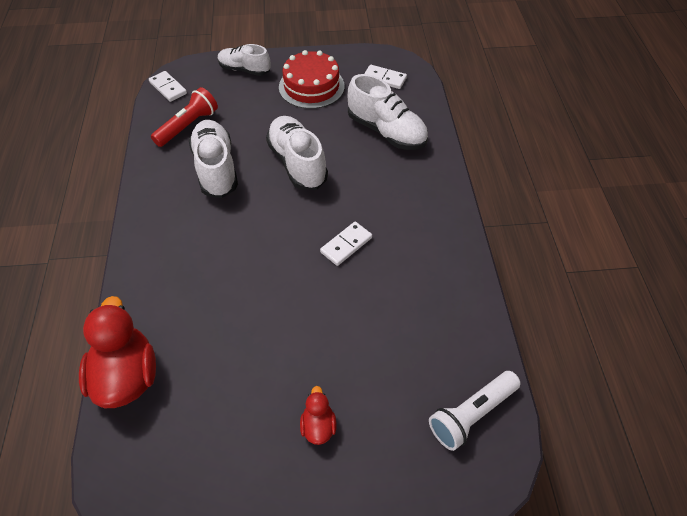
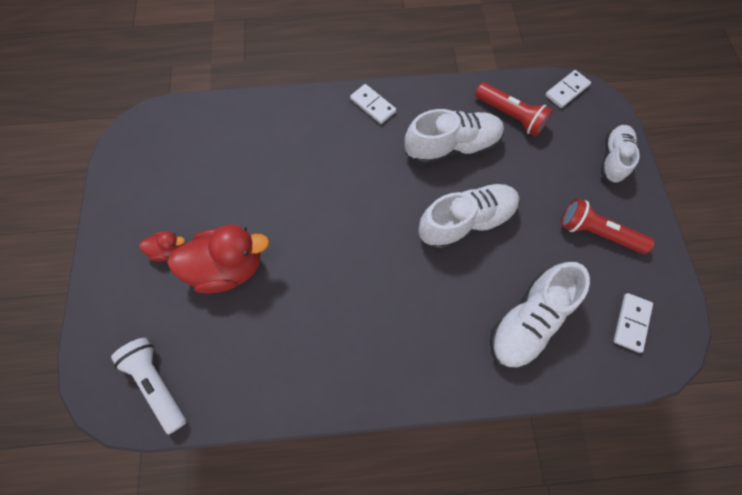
camera: 90 degrees right, 15 degrees up
(127, 376) = (232, 112): red duck -> red duck (228, 267)
(311, 86) = (597, 233): red cake -> red flashlight
(346, 245) = (354, 273): white domino -> white domino (373, 105)

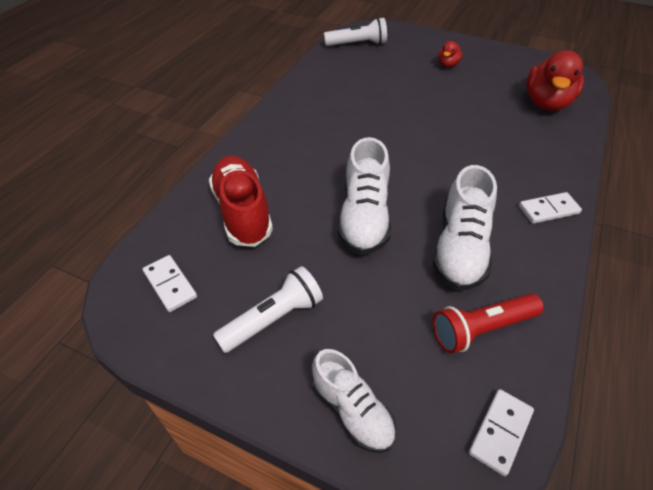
camera: 120 degrees right, 20 degrees down
(228, 267) = (416, 83): red duck -> red duck (546, 103)
(528, 321) = (242, 212): white shoe -> red shoe
(566, 90) = (500, 432): white domino -> white domino turned 45 degrees clockwise
(597, 233) = (273, 318): red flashlight -> white flashlight

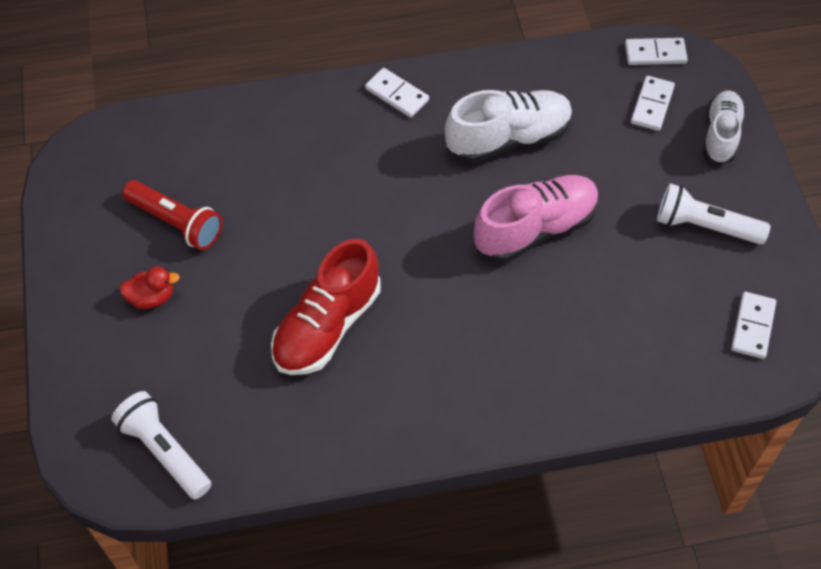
camera: 125 degrees left, 10 degrees up
(242, 212) = (624, 336): red shoe -> red shoe (327, 326)
(364, 217) = (535, 229): white shoe -> pink shoe
(430, 375) = (652, 105): none -> white domino
(481, 329) = (582, 92): red flashlight -> red flashlight (176, 222)
(546, 103) = (184, 155): red duck -> none

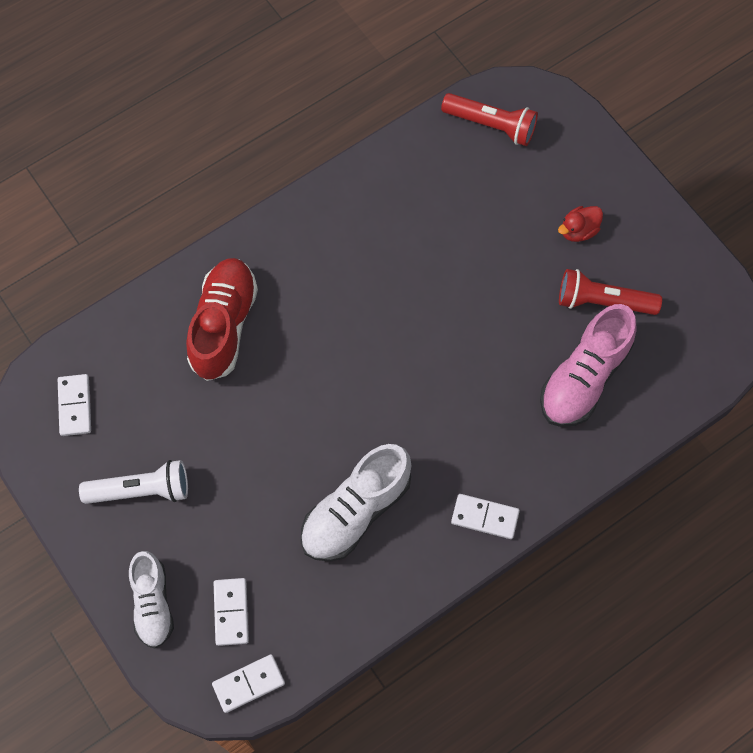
camera: 155 degrees right, 10 degrees up
(165, 451) = (491, 125): white flashlight -> red flashlight
(327, 326) = (426, 264): red shoe -> red shoe (224, 325)
(535, 229) = (292, 424): pink shoe -> pink shoe (584, 377)

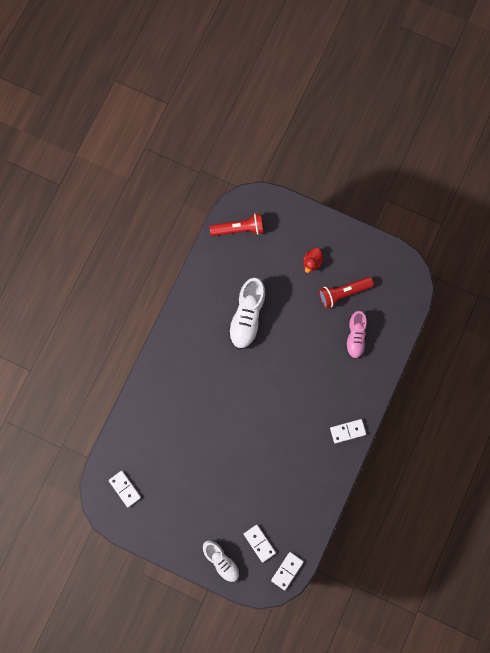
camera: 30 degrees left, 10 degrees up
(141, 490) = (182, 510): white flashlight -> none
(224, 325) = (171, 407): red shoe -> none
(356, 511) = (287, 462): white shoe -> white shoe (247, 317)
(584, 377) = (355, 336): pink shoe -> pink shoe, size x0.66

